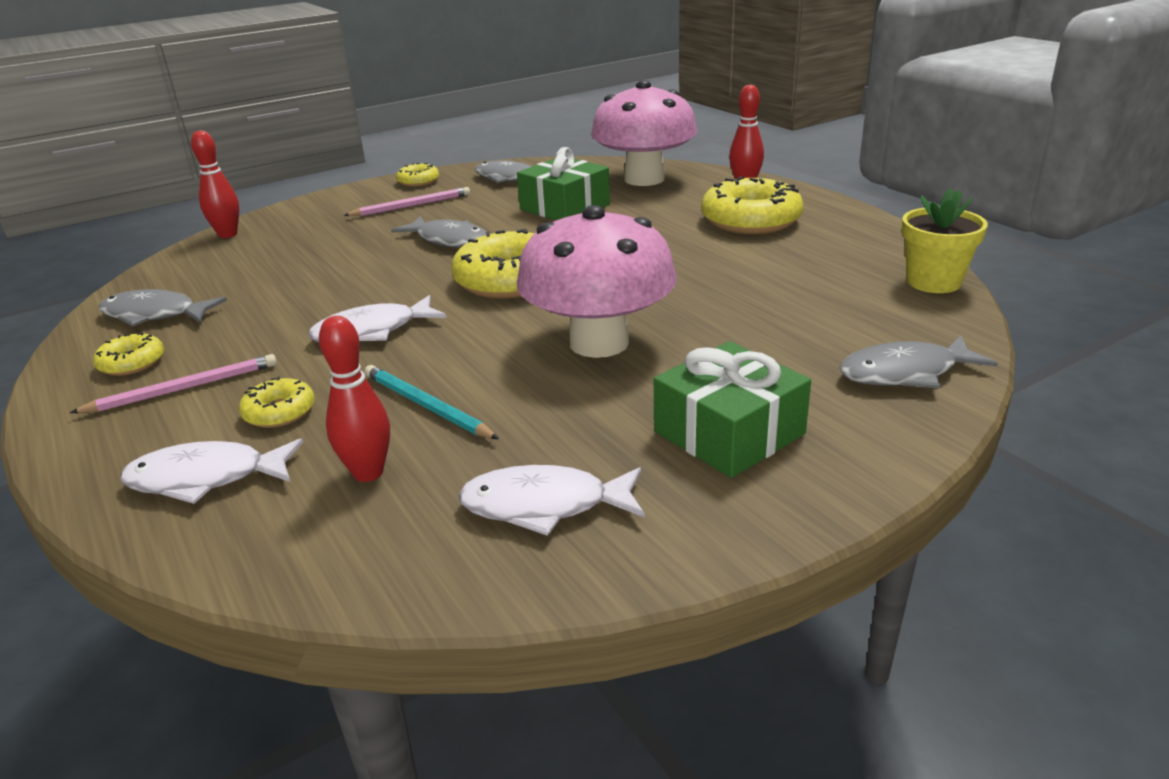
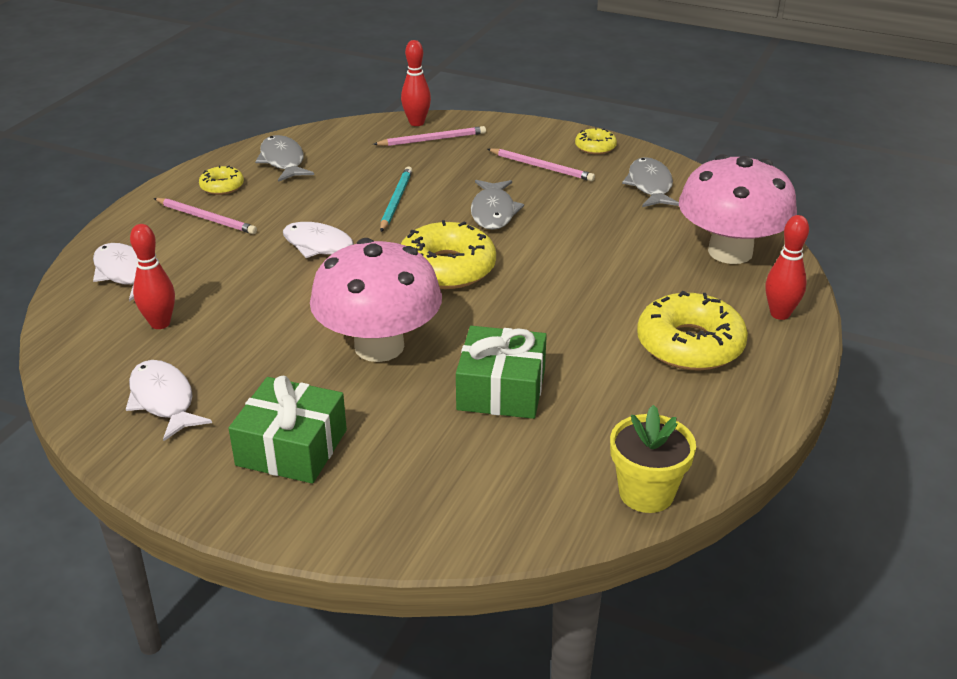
camera: 55 degrees right, 5 degrees up
(273, 235) = (432, 140): none -> pink pencil
(279, 412) = (203, 263): yellow donut -> none
(427, 406) = (244, 311): turquoise pencil -> turquoise pencil (396, 201)
(565, 207) = (615, 236): green gift -> green gift (501, 389)
(905, 373) = (443, 513): grey fish -> none

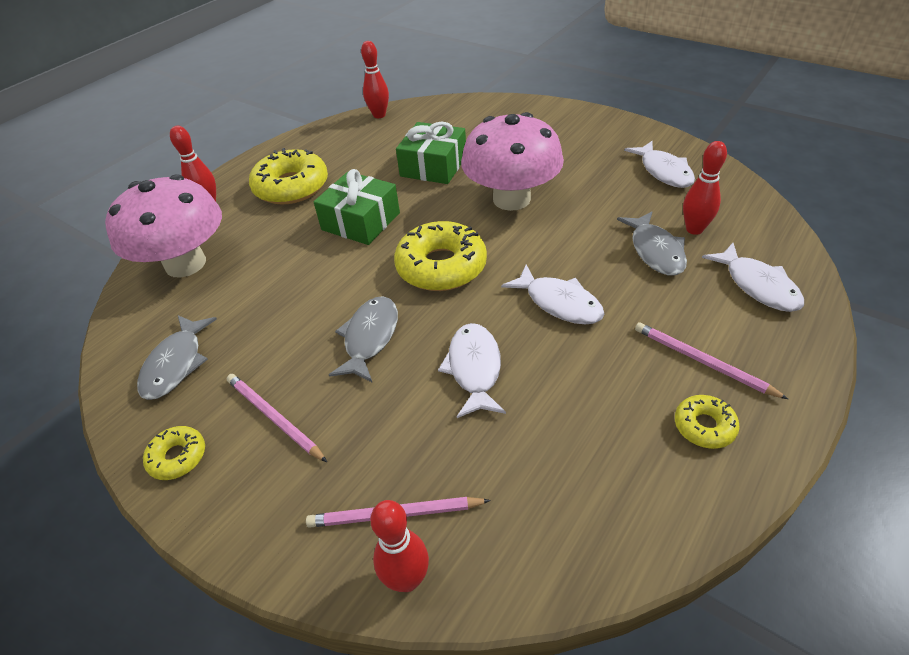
camera: 165 degrees left, 10 degrees up
(283, 161) = (628, 482): grey fish -> grey fish (655, 251)
(291, 448) = (570, 142): green gift -> green gift (361, 221)
(396, 201) = (474, 368): turquoise pencil -> white fish
(646, 493) = (379, 115): yellow flower pot -> red bowling pin

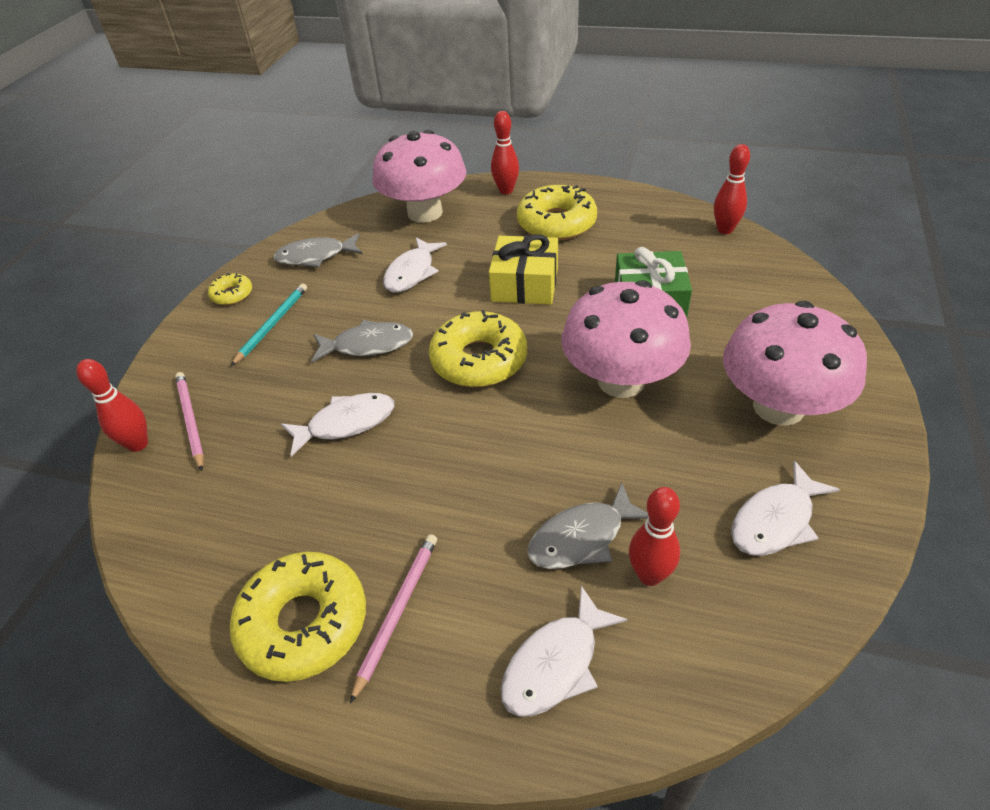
camera: 70 degrees right, 0 degrees up
(274, 418) = (272, 325): pink pencil -> turquoise pencil
(361, 221) = (525, 284): green gift -> yellow gift
(559, 303) = (455, 464): white fish -> white fish (412, 273)
(571, 144) = (778, 407): none -> pink mushroom
(704, 426) = (304, 623): yellow donut -> yellow donut, size x1.99

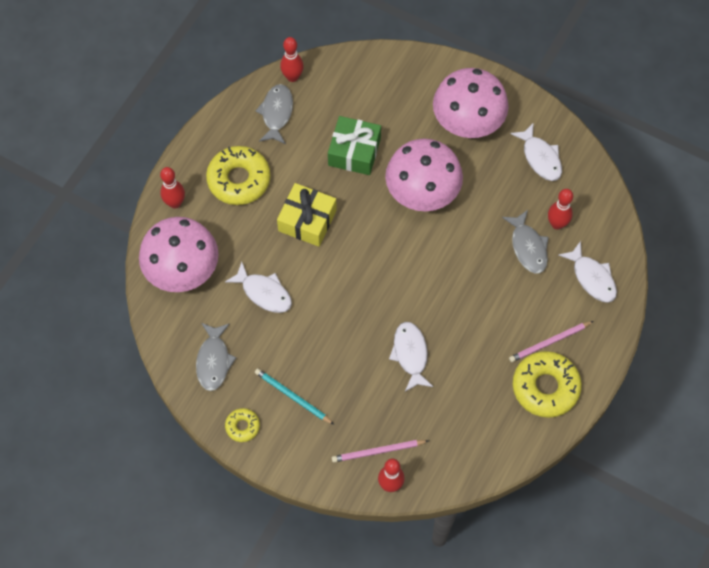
camera: 80 degrees left, 20 degrees up
(368, 345) = (338, 333): grey fish -> grey fish (276, 113)
(397, 612) = (550, 342): pink pencil -> pink pencil turned 60 degrees counterclockwise
(479, 360) = (377, 267): yellow donut -> none

